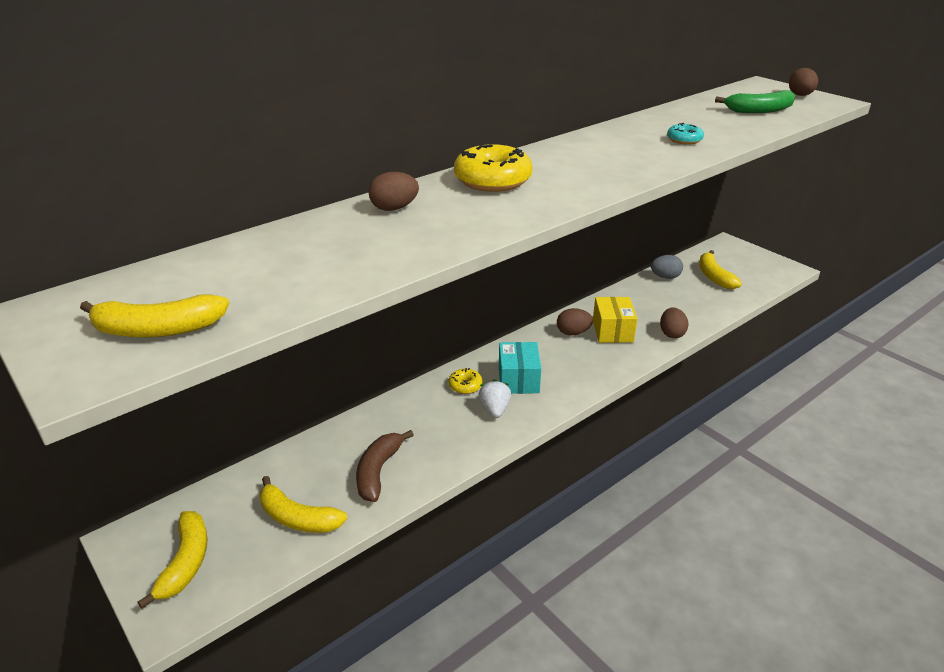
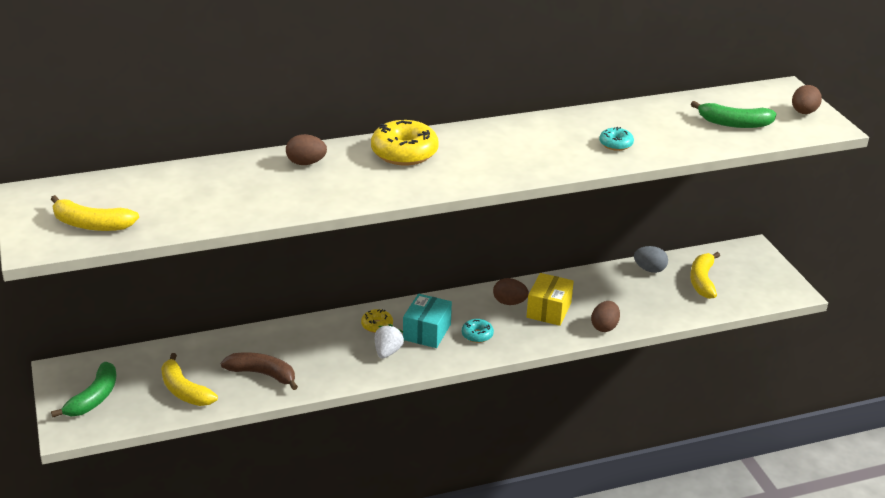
camera: 20 degrees right, 0 degrees up
(186, 562) = (94, 398): yellow banana -> green banana
(378, 471) = (262, 374): brown banana -> brown banana turned 75 degrees clockwise
(567, 370) = (477, 335): none -> turquoise donut

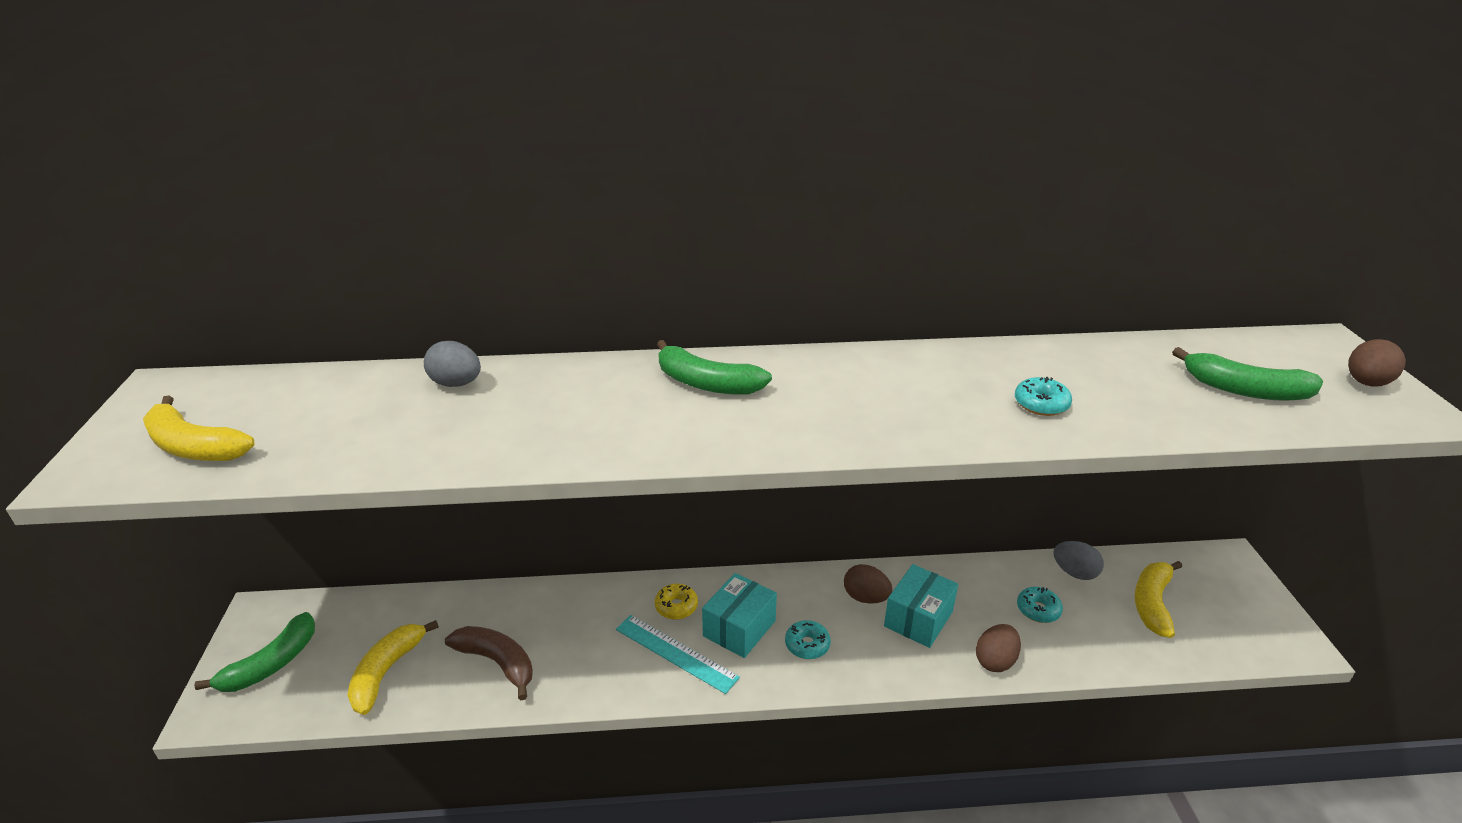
camera: 15 degrees right, 0 degrees up
(184, 390) = (387, 672): yellow banana -> yellow banana turned 45 degrees clockwise
(237, 170) = (456, 384): none -> grey egg
(306, 163) = (558, 384): brown egg -> none
(387, 352) = (675, 653): white strawberry -> turquoise ruler
(404, 153) = (706, 383): yellow donut -> green banana
(549, 310) = (918, 619): yellow box -> turquoise box
(628, 294) = (1038, 610): none -> turquoise donut

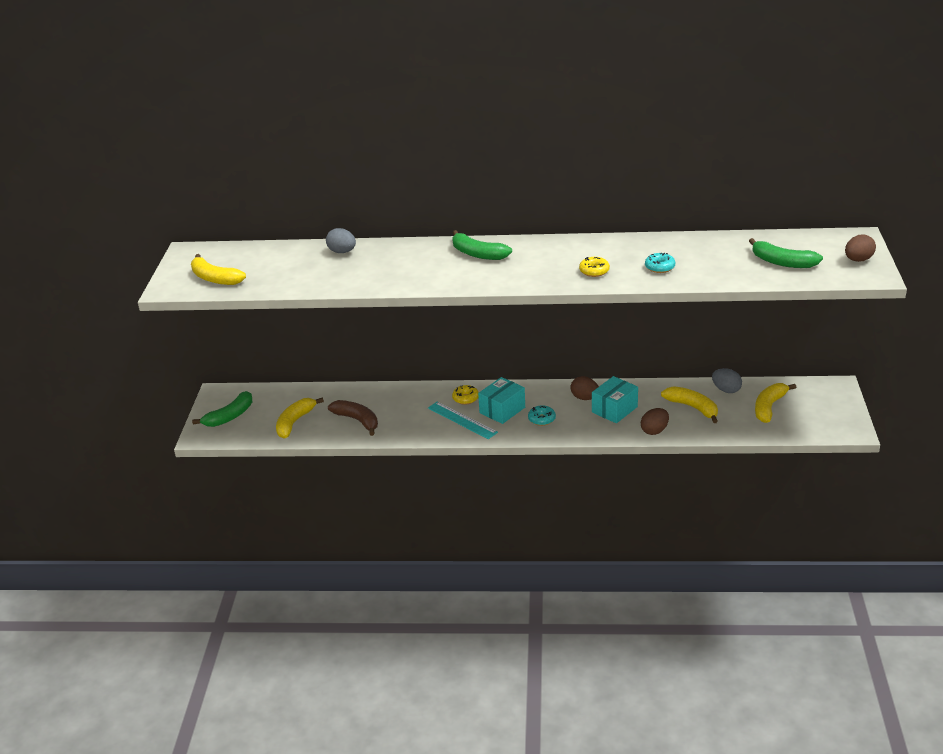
camera: 10 degrees right, 0 degrees up
(928, 414) = (594, 271): none -> yellow donut
(1038, 610) = (692, 408): turquoise donut -> yellow banana

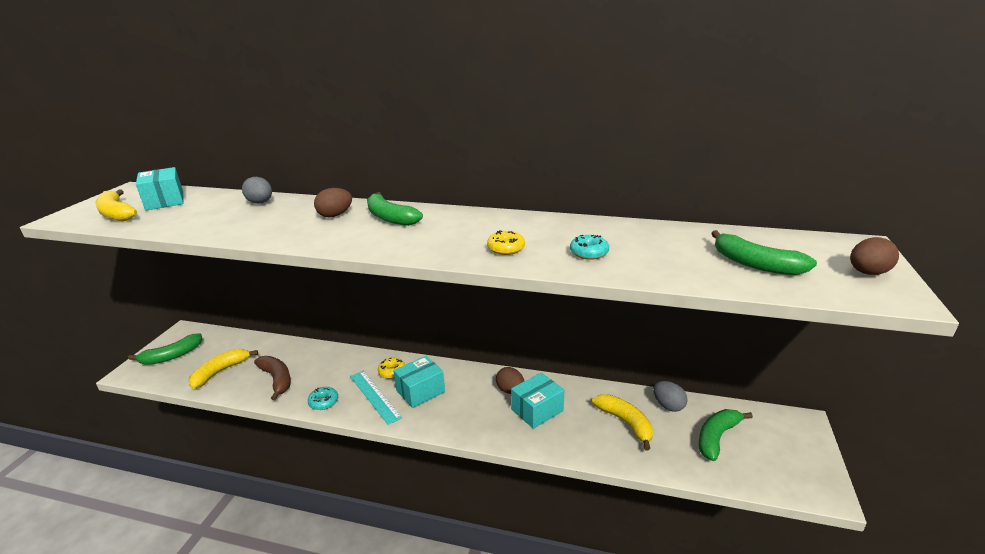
camera: 10 degrees right, 5 degrees down
(244, 260) = (165, 201): none -> turquoise box
(541, 419) = (455, 409): turquoise donut -> turquoise donut (324, 402)
(654, 431) = (573, 447): brown egg -> brown egg (335, 215)
(769, 407) = (717, 437): yellow banana -> green banana

